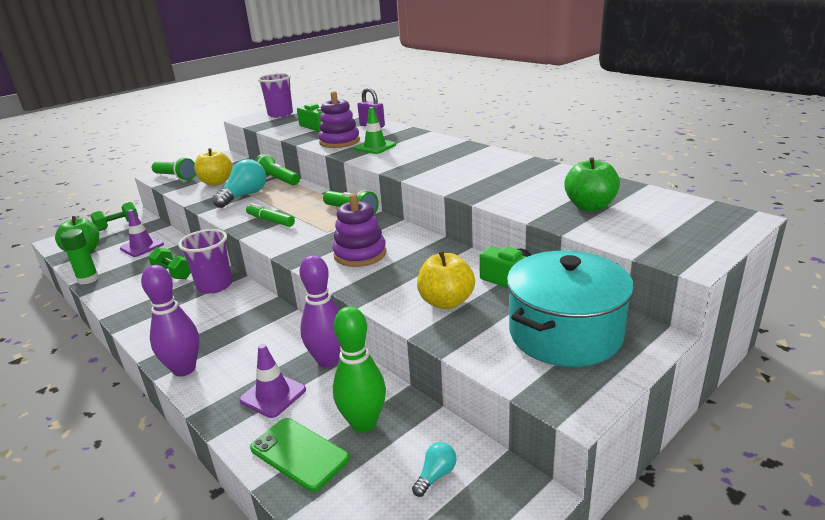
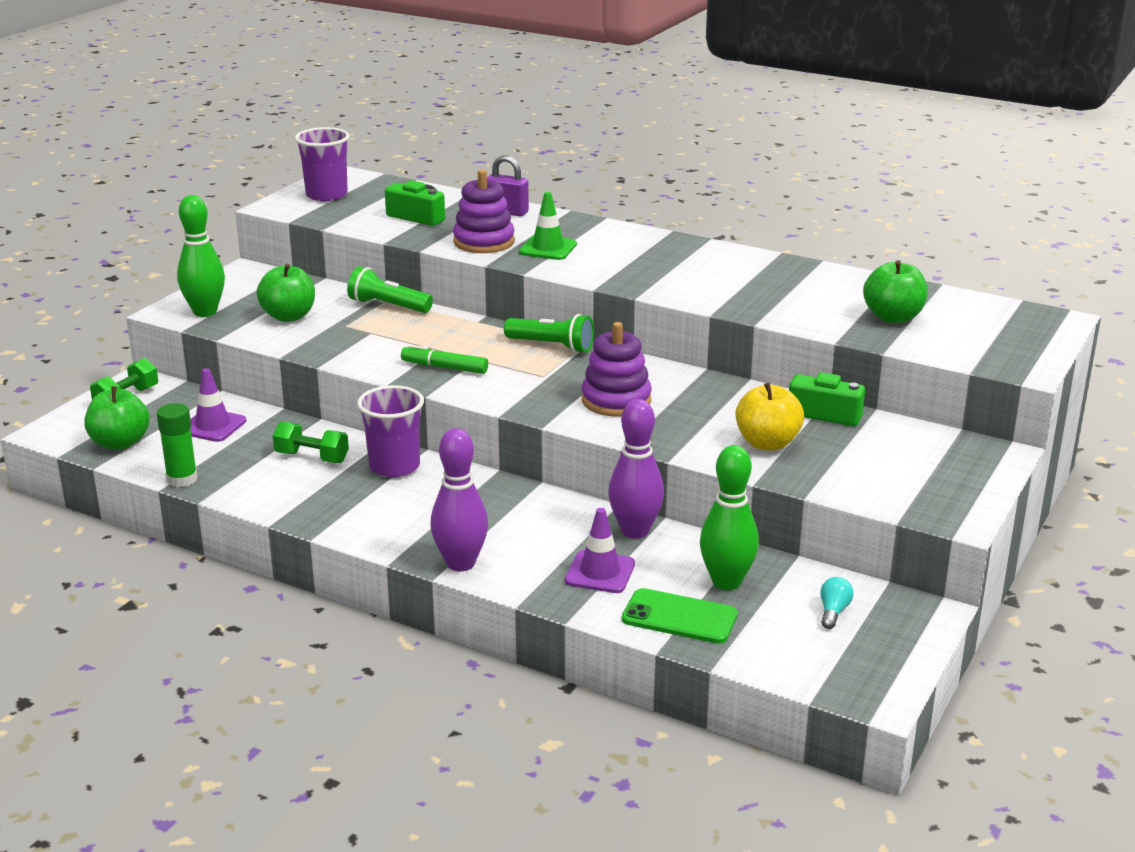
camera: 20 degrees left, 0 degrees up
(176, 177) = (205, 312): green flashlight -> green bowling pin
(216, 182) = (289, 316): yellow apple -> green apple
(244, 196) = (361, 334): turquoise light bulb -> none
(565, 334) = (915, 460): turquoise pot -> none

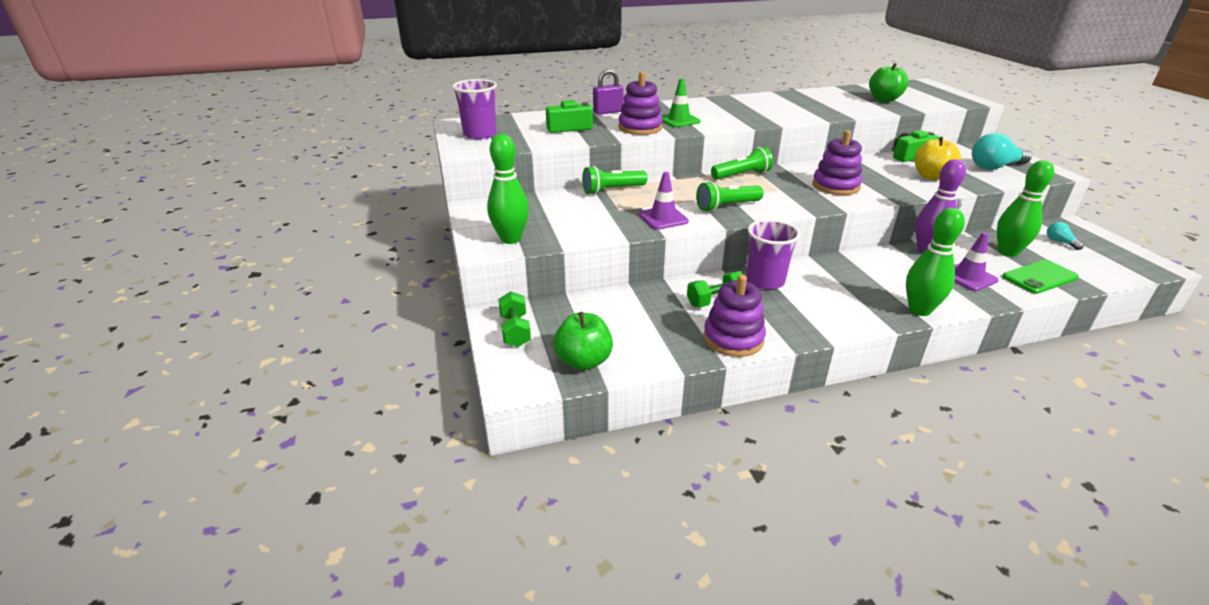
camera: 45 degrees left, 5 degrees up
(182, 479) = (681, 359): green glue stick -> none
(213, 426) = (615, 316): purple traffic cone -> purple traffic cone (663, 218)
(251, 489) = (733, 338): none -> purple stacking toy
(289, 316) = (571, 218): green apple -> none
(444, 367) = (727, 206): green marker -> green flashlight
(460, 563) = (919, 310): purple bowling pin -> green bowling pin
(897, 474) = (995, 167): none -> turquoise light bulb

